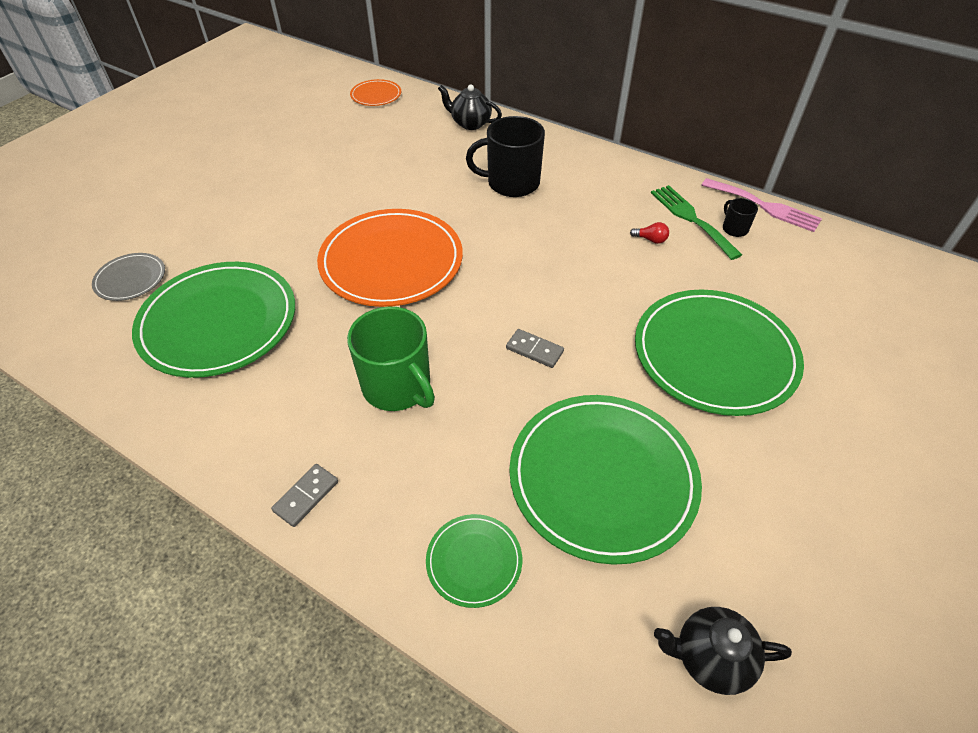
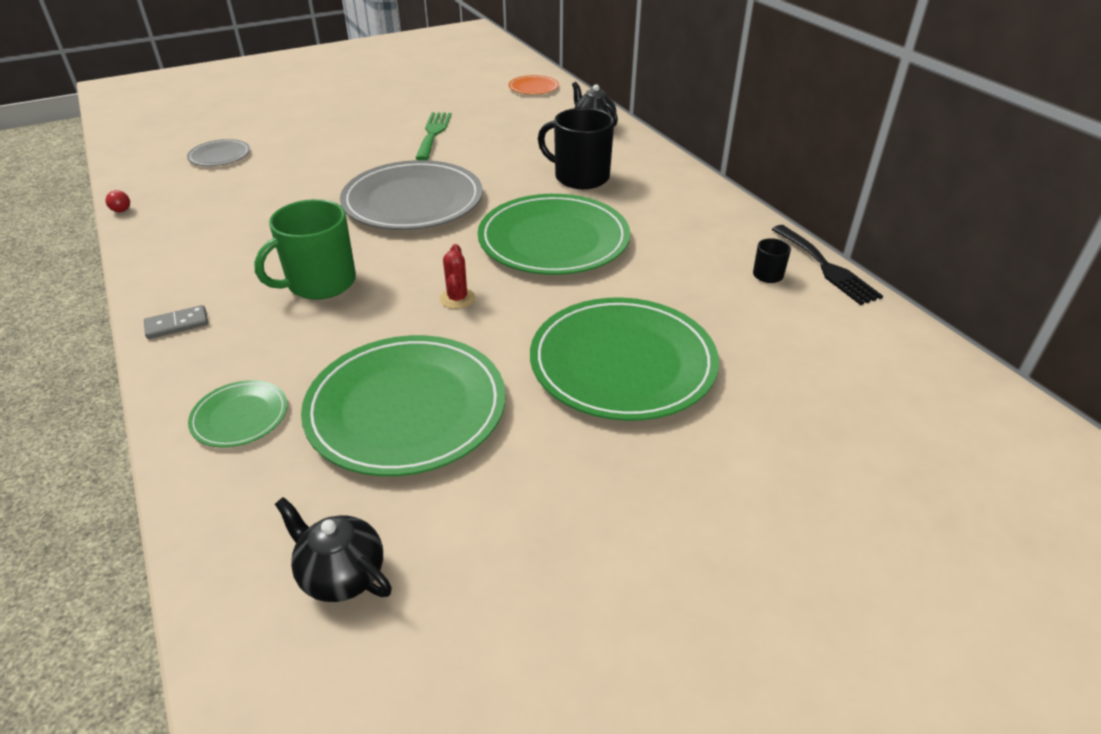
camera: 30 degrees right, 10 degrees down
(218, 322) = (245, 199): green plate -> green plate (553, 240)
(391, 261) = (413, 201): orange plate -> grey plate
(398, 387) = (320, 283): green mug -> green mug turned 60 degrees clockwise
(534, 350) = (457, 298): grey domino -> red cactus
(650, 239) = (665, 256): red light bulb -> red light bulb (120, 208)
(691, 219) = (729, 253): green fork -> green fork (433, 133)
(765, 206) = (826, 267): pink fork -> black fork

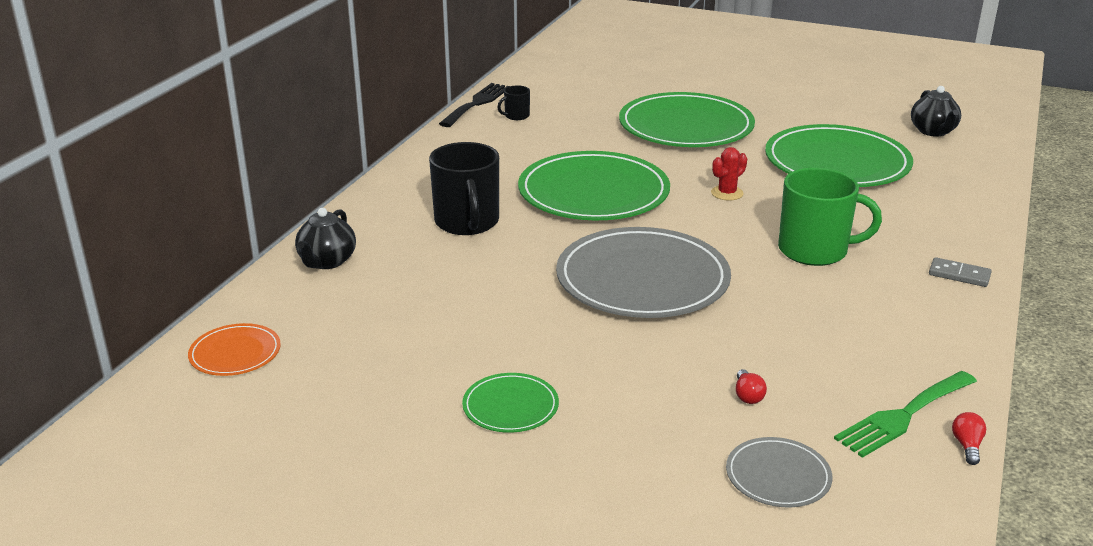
camera: 130 degrees left, 10 degrees down
(240, 416) = (944, 201): green plate -> green plate (510, 406)
(269, 176) = (747, 395): none -> red light bulb
(433, 133) = (484, 350): green fork -> green fork (903, 416)

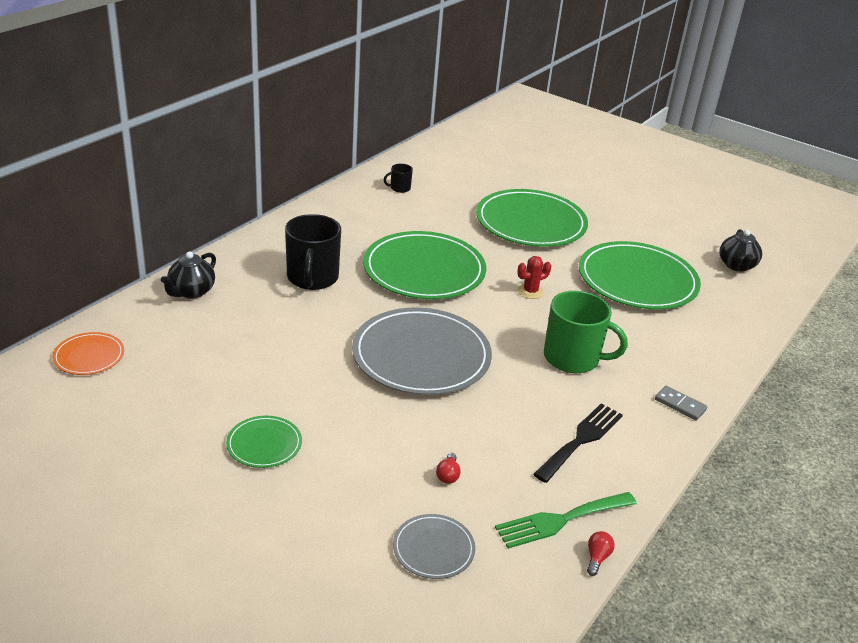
camera: 10 degrees right, 5 degrees up
(477, 103) = (374, 171): black fork -> black fork (581, 440)

